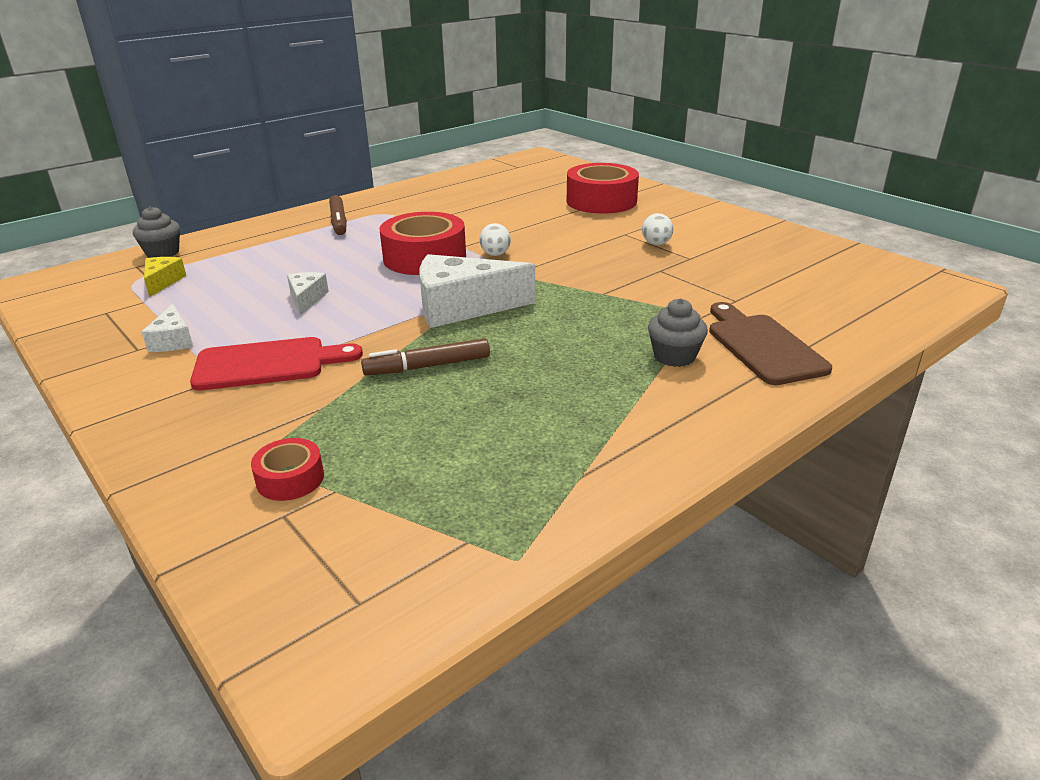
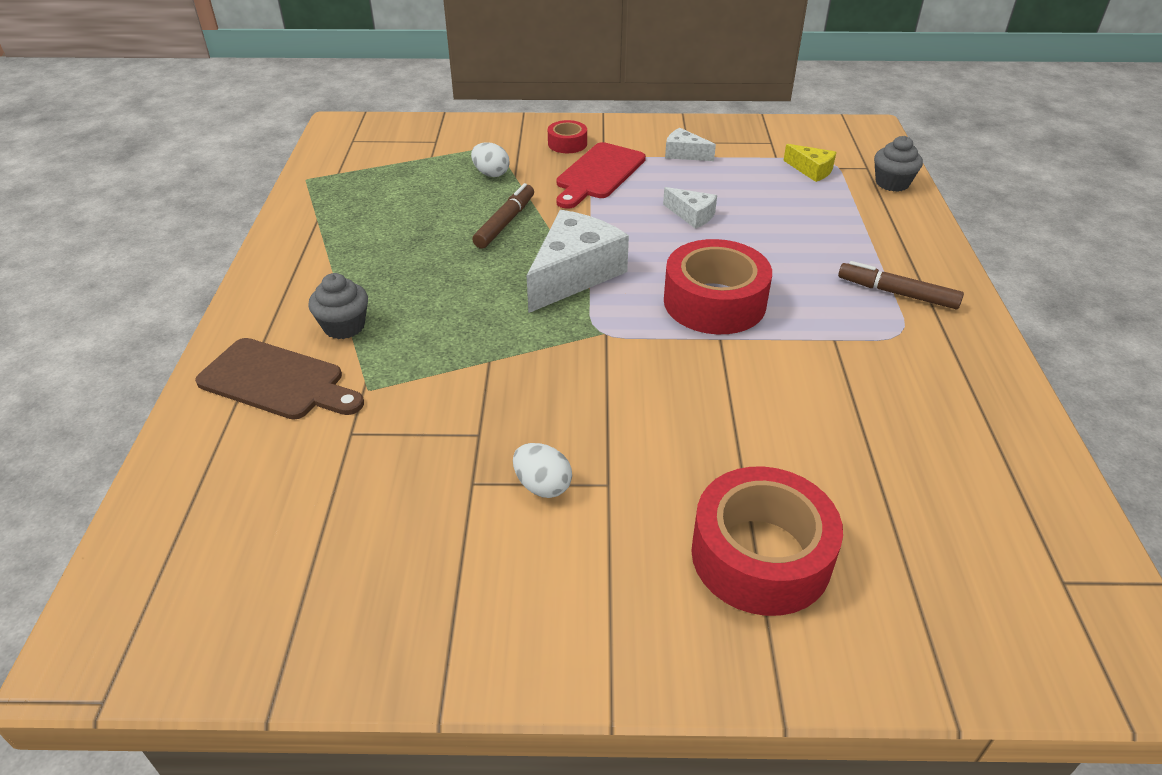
camera: 130 degrees right, 10 degrees up
(290, 479) = (460, 149): red tape -> red tape (567, 144)
(495, 255) = (668, 347): white egg -> white egg (491, 174)

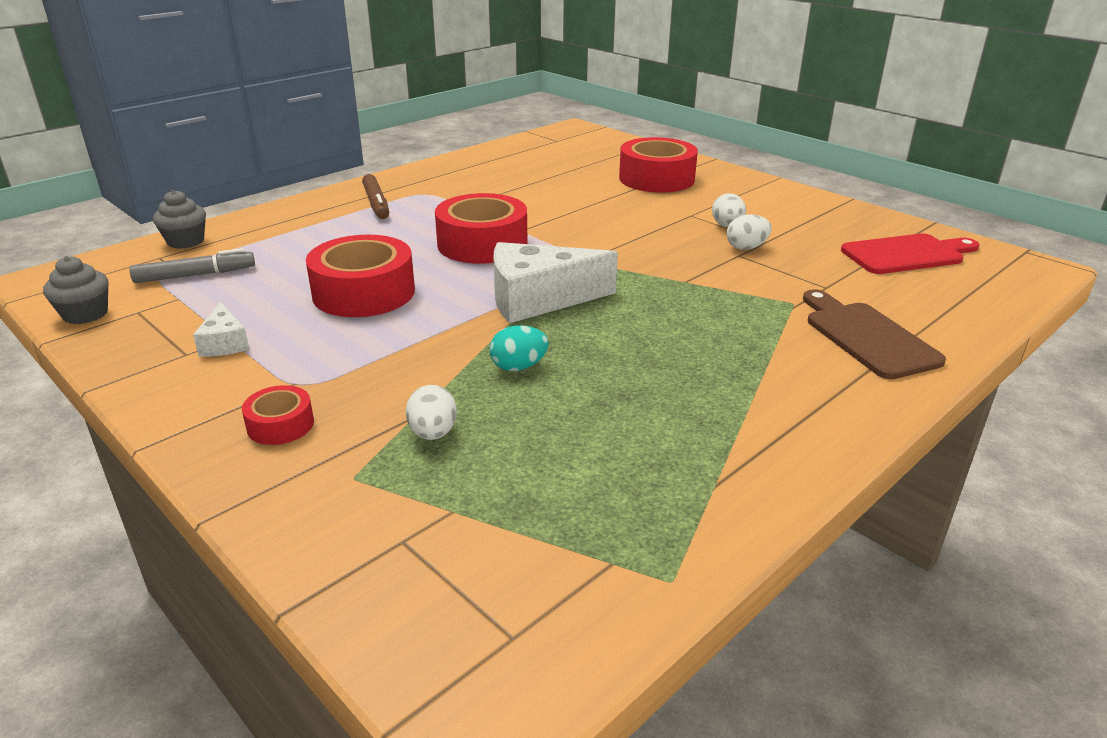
camera: 135 degrees left, 10 degrees down
(344, 326) = (778, 350): grey cupcake -> grey cupcake (85, 314)
(482, 453) = (746, 248): none -> white egg
(505, 223) = (518, 367): brown marker -> turquoise egg
(599, 174) = (339, 368): red cutting board -> red cutting board (906, 254)
(692, 215) = (364, 292): white cheese -> red tape
(811, 170) = (194, 275): yellow cheese -> grey marker

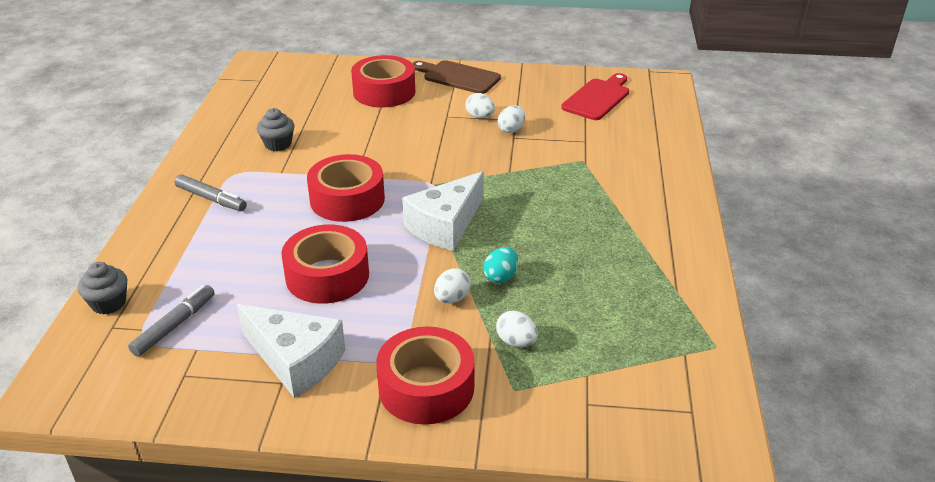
camera: 40 degrees left, 5 degrees up
(85, 314) = (145, 399): grey cupcake -> grey cupcake (278, 144)
(224, 343) = (295, 360): white cheese -> white cheese, size x2.00
(280, 425) = (426, 387): red tape -> red tape, size x2.02
(376, 203) = (211, 198): brown marker -> grey marker
(437, 362) = (452, 298): none -> white egg
(866, 337) = (641, 167): brown cutting board -> brown cutting board (458, 77)

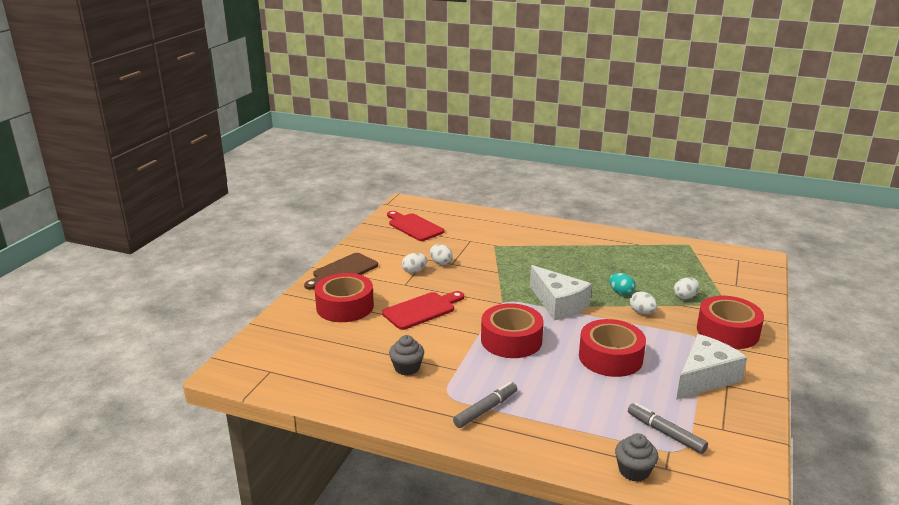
camera: 75 degrees left, 10 degrees down
(394, 135) = (422, 310): none -> red cutting board

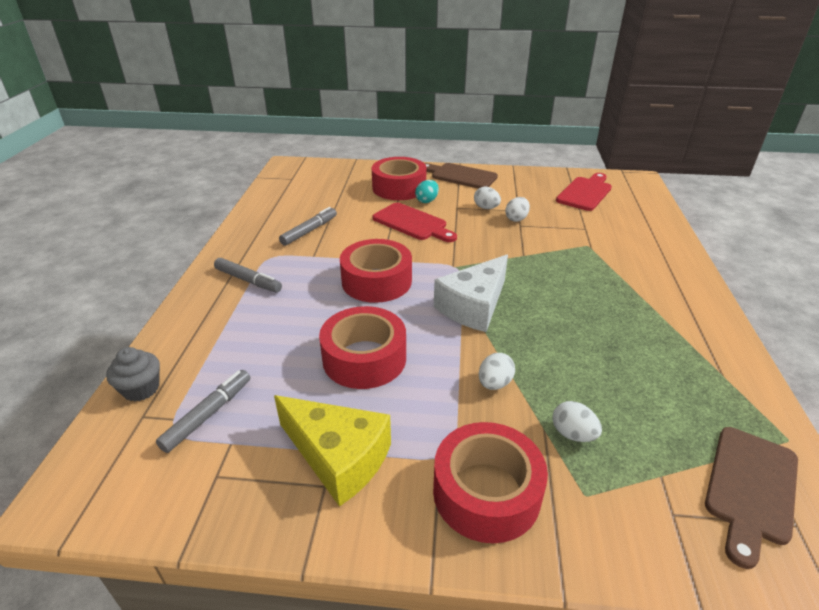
camera: 75 degrees right, 10 degrees up
(407, 368) = (309, 231): grey cupcake -> grey marker
(621, 293) = (539, 359): turquoise egg -> turquoise egg (427, 201)
(705, 378) = (338, 457): white cheese -> yellow cheese
(719, 262) = (751, 488): none -> brown cutting board

